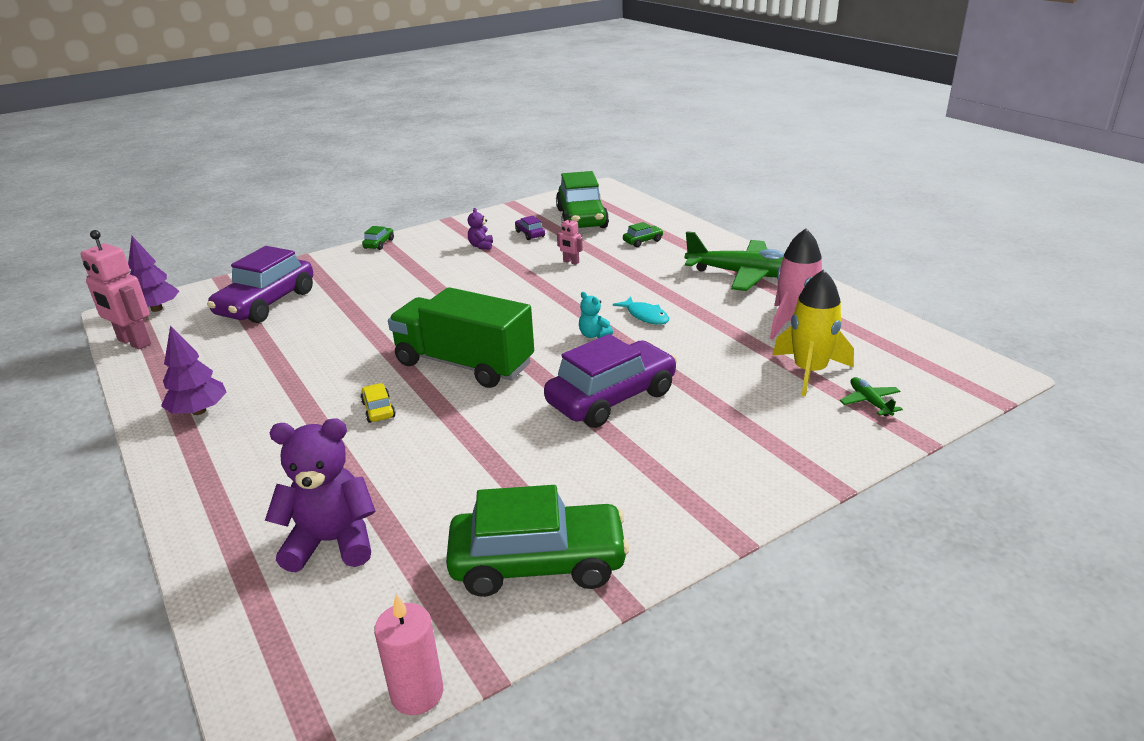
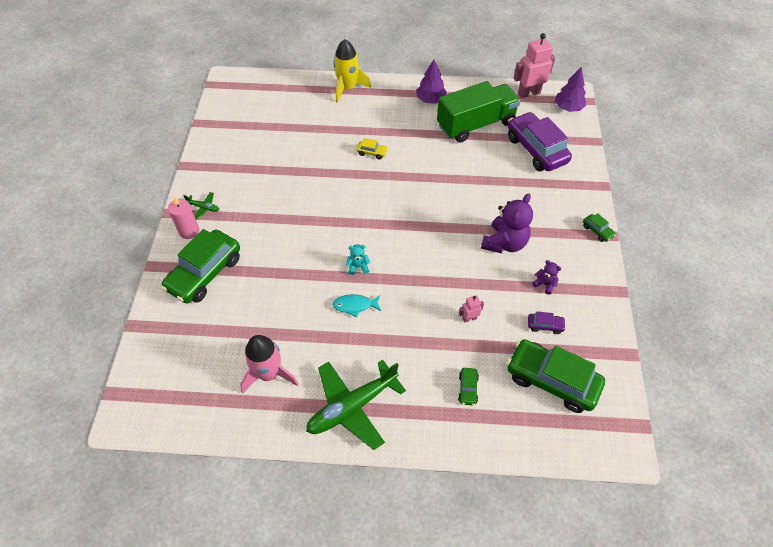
camera: 125 degrees right, 25 degrees up
(332, 542) = (296, 111): purple teddy bear -> purple teddy bear (504, 243)
(417, 693) = (210, 107): pink candle -> pink candle (189, 231)
(464, 364) = (383, 198): green truck -> green truck (476, 124)
(538, 563) = (225, 155): green car -> green car (205, 273)
(611, 398) = (293, 235): purple car -> none
(809, 371) = (223, 333): yellow rocket -> yellow rocket (348, 88)
(869, 402) = (175, 334): green plane -> green plane (204, 208)

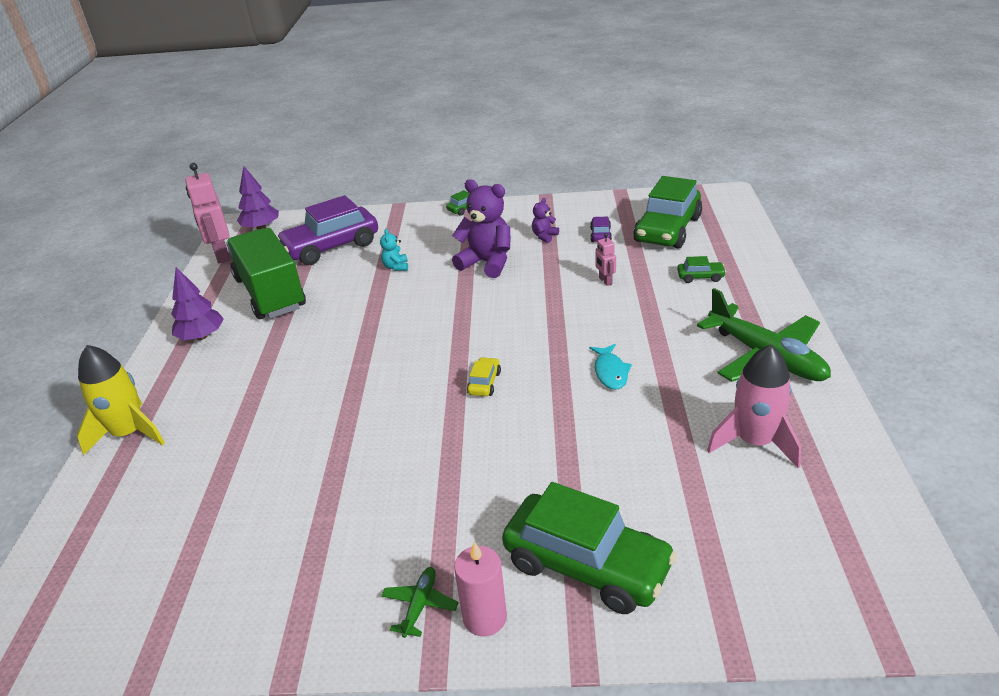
camera: 90 degrees left, 20 degrees down
(358, 267) = (541, 376): turquoise teddy bear -> turquoise teddy bear (396, 267)
(372, 152) = (306, 386): yellow car -> yellow car (484, 383)

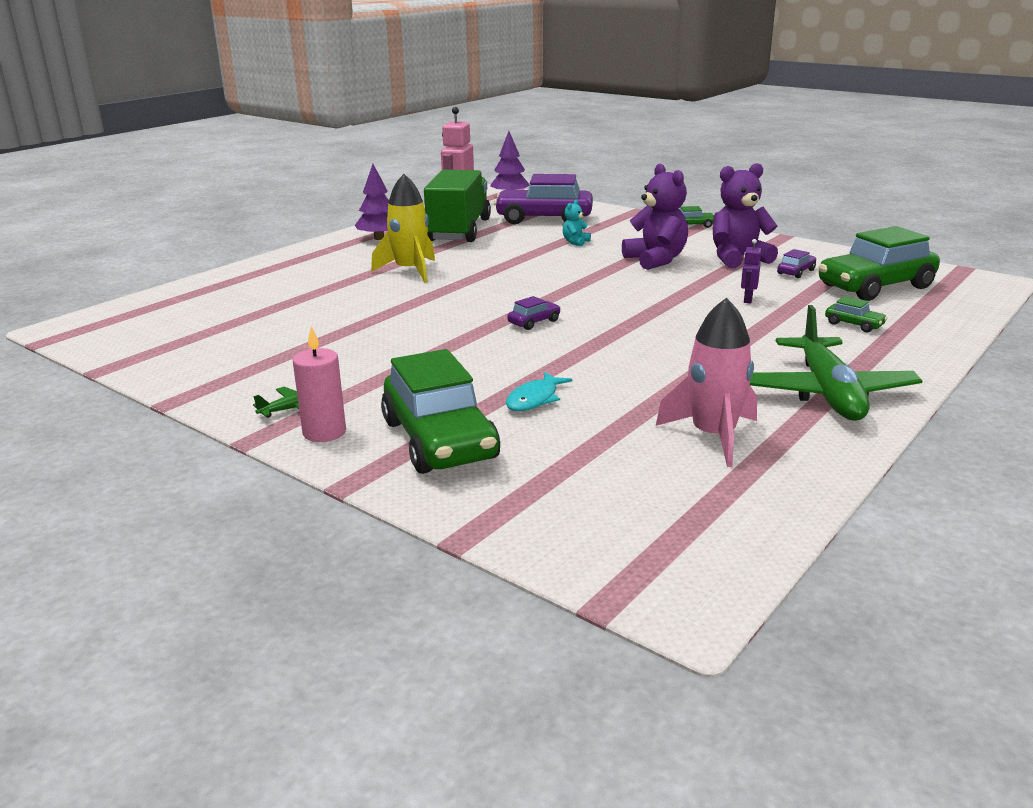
camera: 35 degrees right, 10 degrees down
(129, 433) = (264, 268): yellow rocket -> yellow rocket (410, 271)
(484, 383) = (534, 322): yellow car -> purple car
(544, 236) = (738, 259): purple teddy bear -> purple teddy bear, size x2.10
(605, 281) = (747, 299): pink robot -> purple robot
(610, 372) = (652, 351): turquoise fish -> turquoise fish (534, 399)

